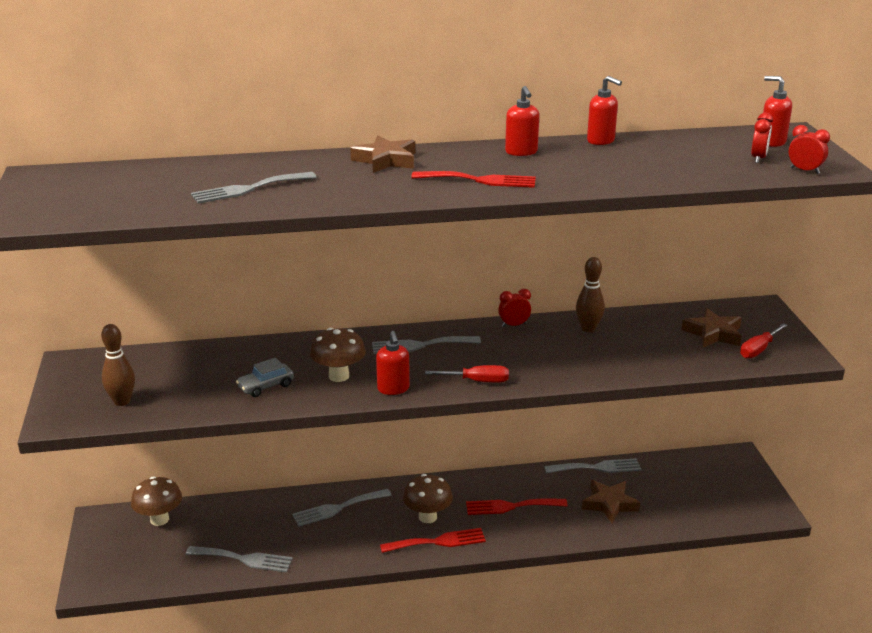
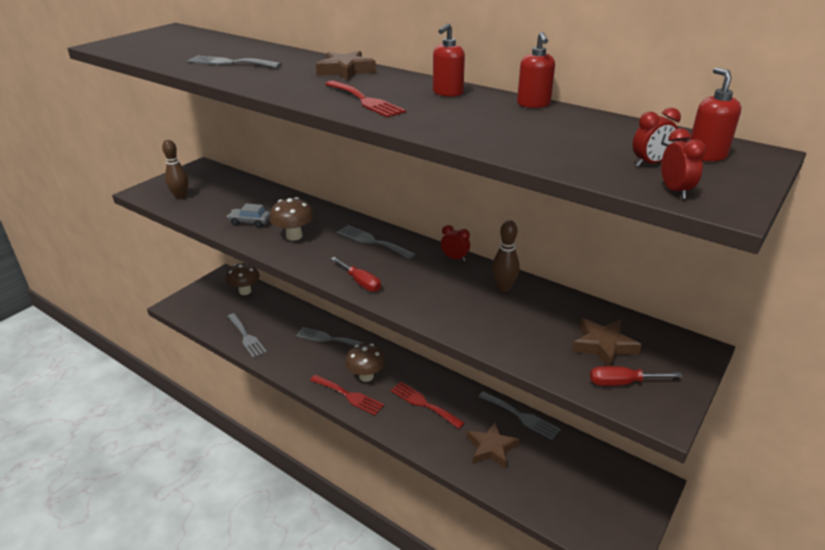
camera: 45 degrees right, 5 degrees up
(393, 389) = (306, 260): red soap dispenser -> none

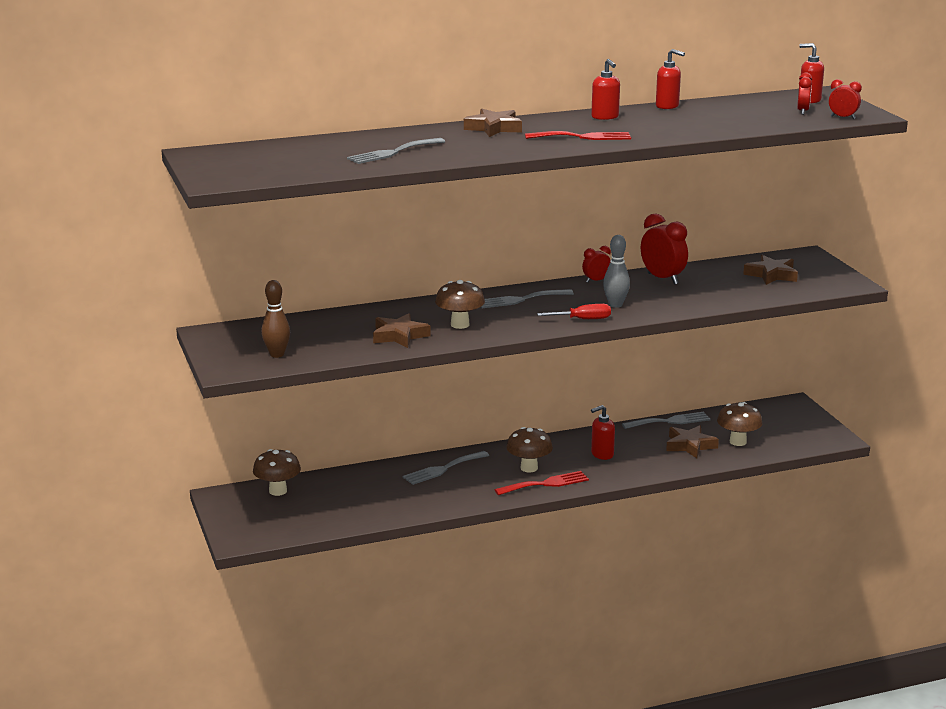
camera: 55 degrees left, 10 degrees down
(246, 337) = (373, 511): grey fork -> none
(250, 222) = (399, 336): grey car -> brown star
(412, 286) = (615, 305): none -> grey bowling pin
(423, 404) = (602, 454): red fork -> red soap dispenser
(503, 287) = (662, 279): brown bowling pin -> red clock
(531, 477) = (738, 442): none -> brown mushroom
(622, 383) = (813, 283): red screwdriver -> none

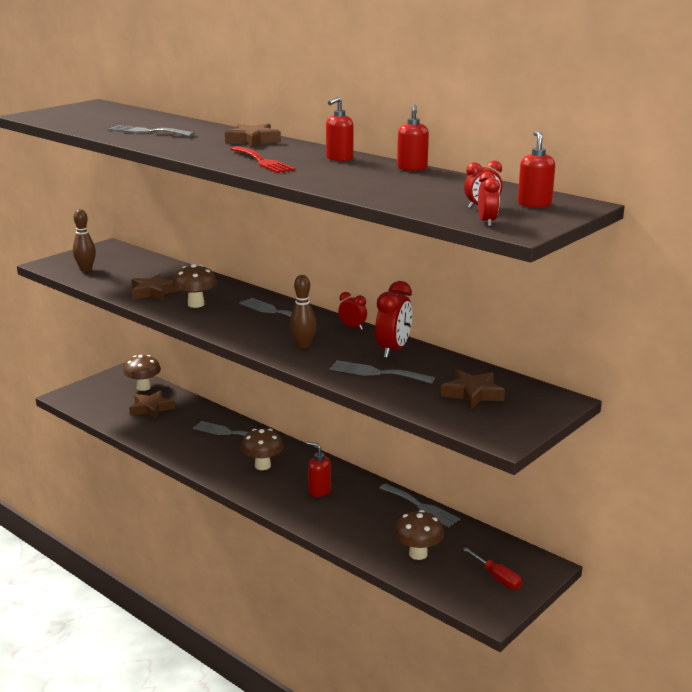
camera: 60 degrees right, 0 degrees up
(546, 484) = (241, 480): red fork -> none
(583, 319) = (254, 341): red screwdriver -> red screwdriver (497, 578)
(615, 305) = (303, 345): grey bowling pin -> brown bowling pin
(690, 445) = (382, 530): brown star -> brown star (151, 408)
(701, 293) = (376, 373): none -> grey fork

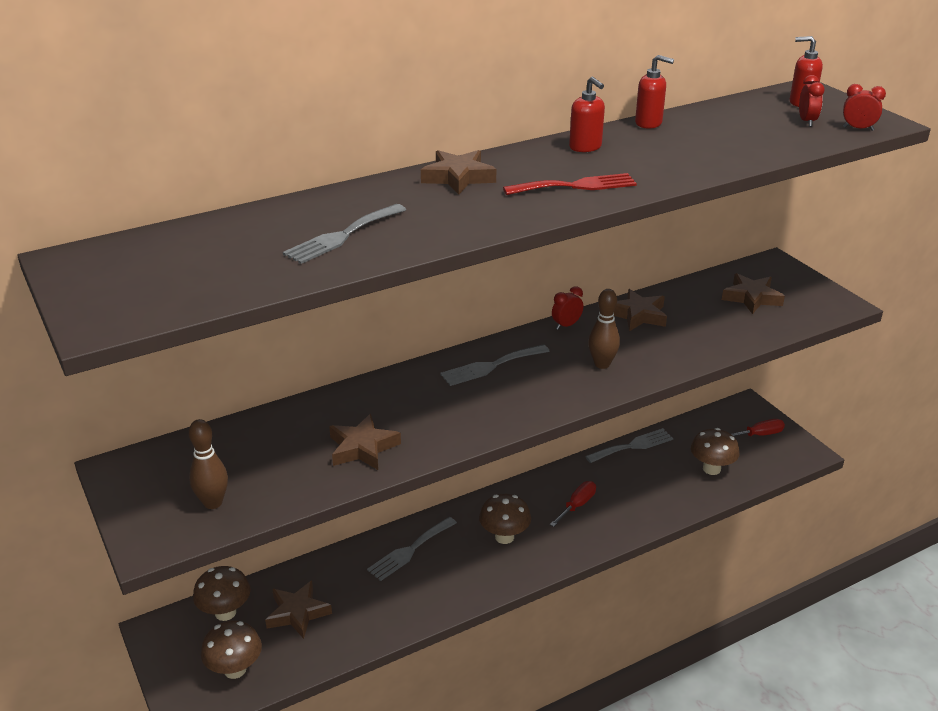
camera: 70 degrees left, 10 degrees up
(196, 304) = (431, 419): brown mushroom -> brown mushroom (235, 669)
(319, 491) = (577, 505): red soap dispenser -> red screwdriver
(376, 373) = (689, 335): grey fork -> none
(393, 350) = (638, 315): red clock -> brown star

